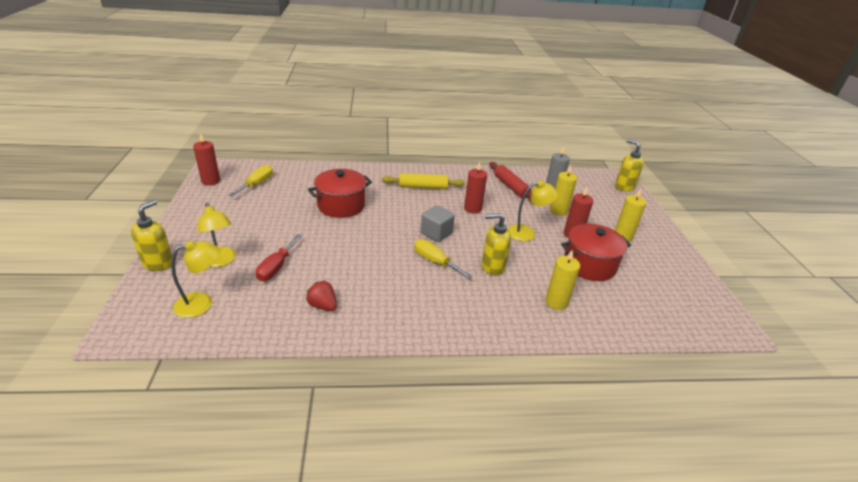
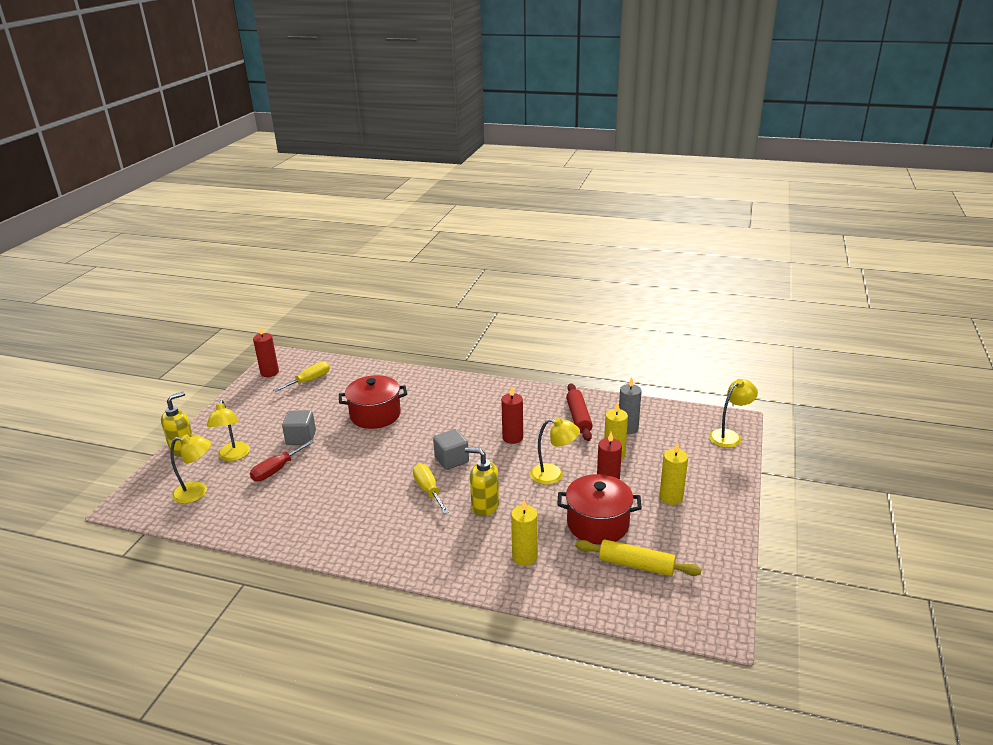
camera: 25 degrees right, 5 degrees down
(282, 234) = (301, 438): none -> grey cube
(323, 306) = (294, 514): red strawberry -> none
(423, 187) = (475, 405): yellow rolling pin -> yellow rolling pin (636, 565)
(624, 187) = (729, 436): yellow soap dispenser -> yellow lamp

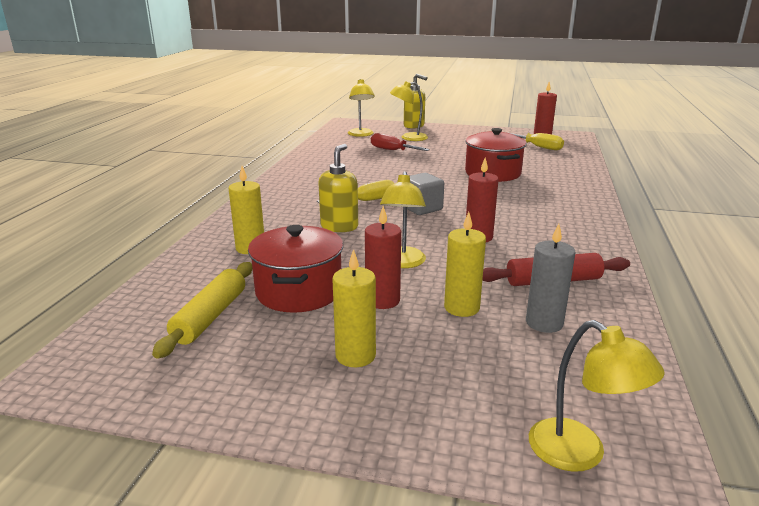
camera: 85 degrees right, 5 degrees down
(301, 438) = (441, 153): grey cube -> none

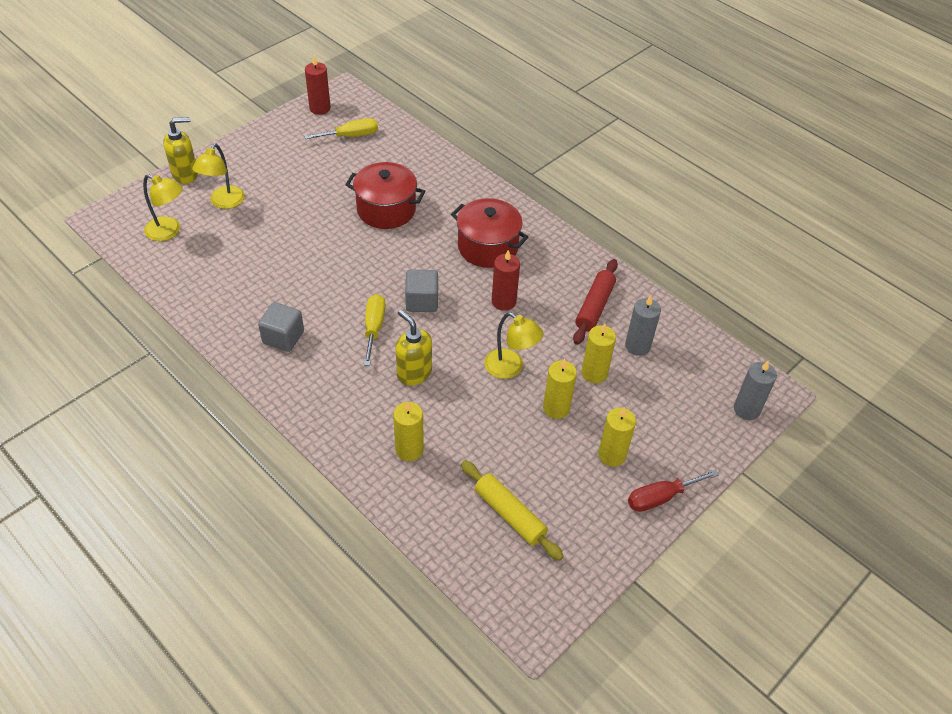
camera: 60 degrees left, 25 degrees up
(299, 291) = (509, 448): red pot -> red pot (487, 247)
(315, 180) = (283, 337): none -> grey cube
(382, 300) = (556, 408): red candle -> yellow candle
(392, 150) = (252, 237): red screwdriver -> red screwdriver (660, 497)
(580, 454) = (746, 409): yellow lamp -> grey candle

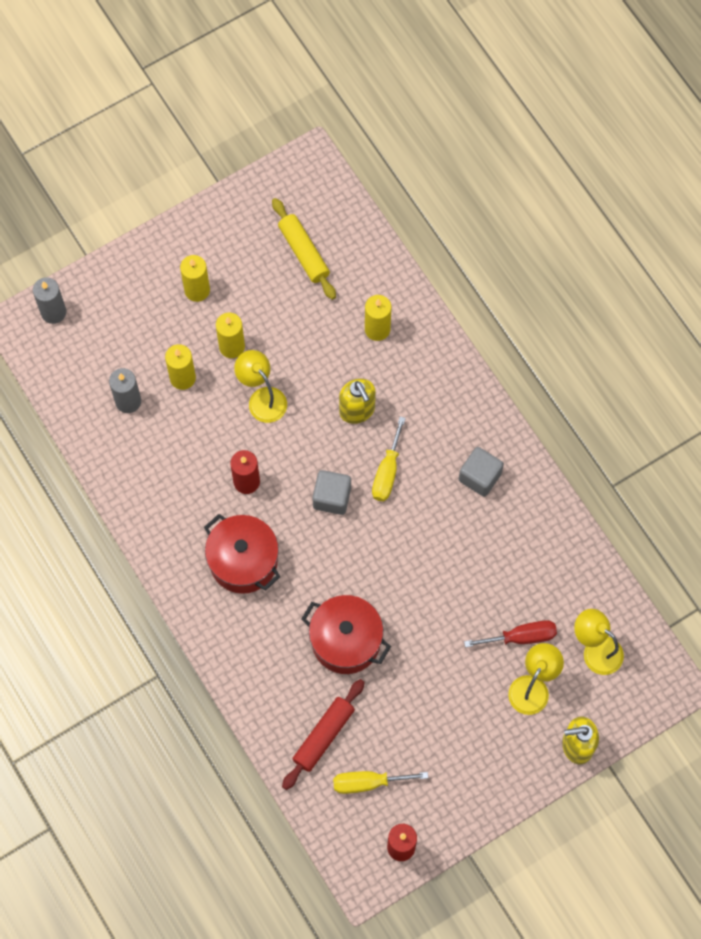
camera: 165 degrees left, 20 degrees up
(594, 307) = (154, 457): red rolling pin -> red rolling pin (323, 736)
(660, 497) = (169, 243): red screwdriver -> red screwdriver (521, 637)

